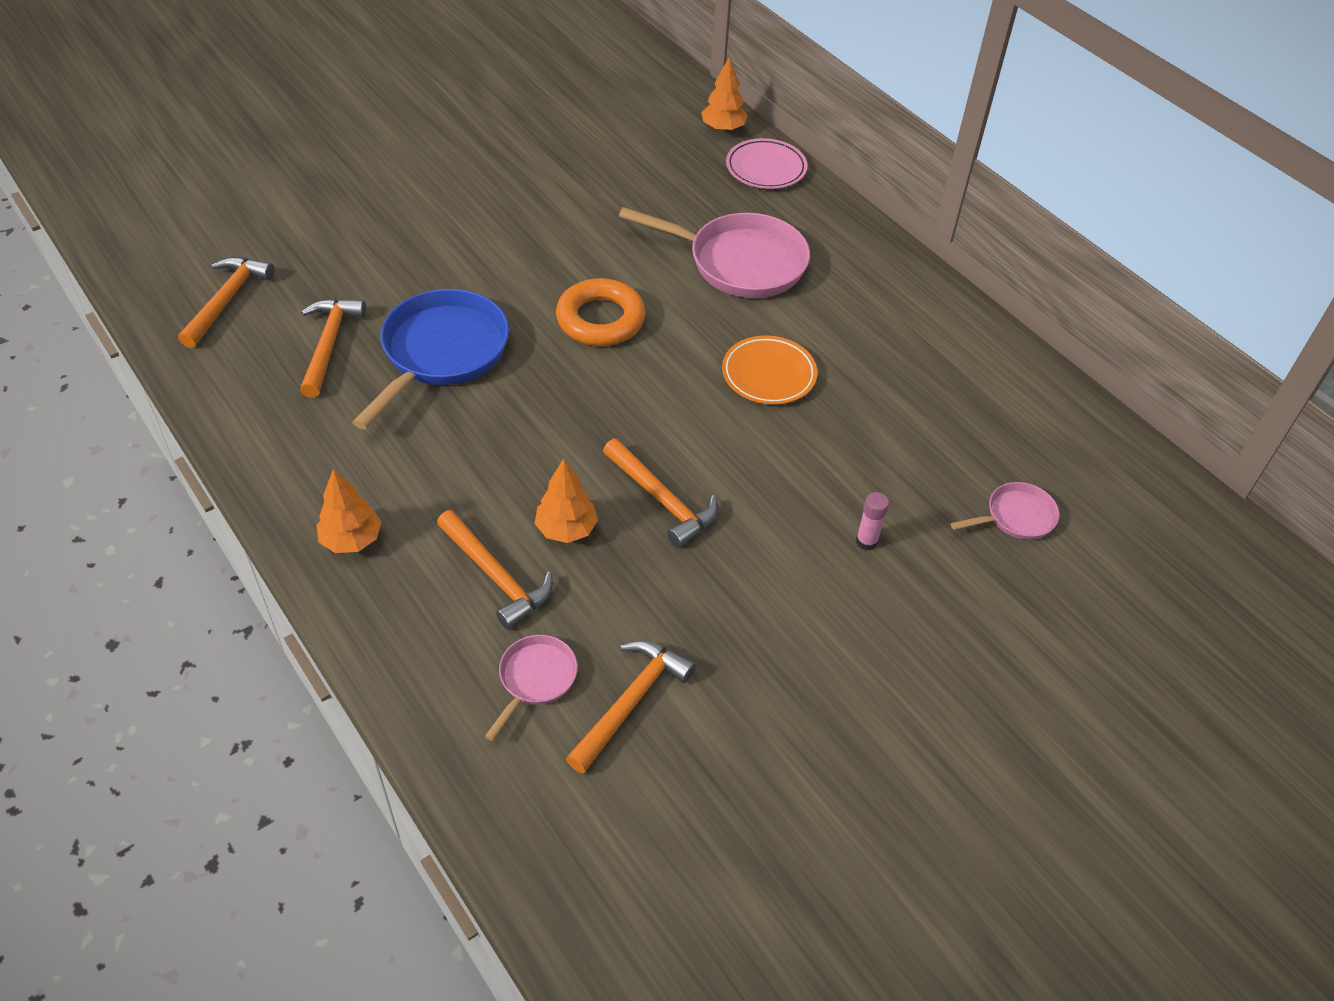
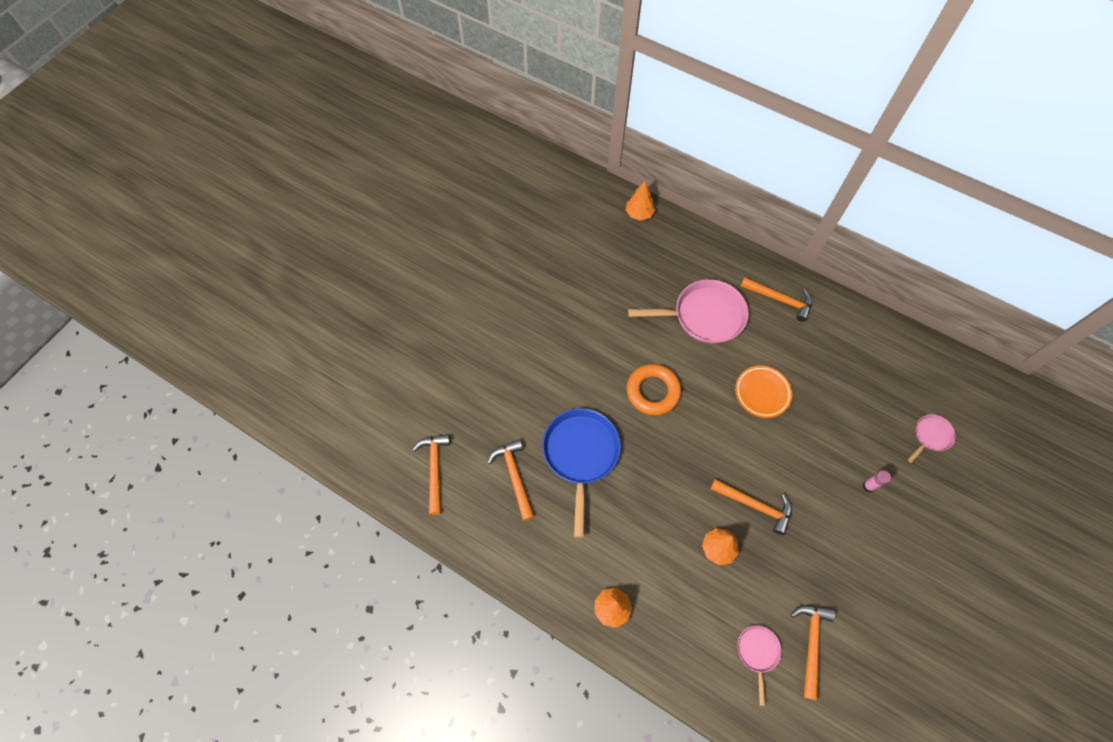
camera: 20 degrees left, 15 degrees up
(495, 576) = (700, 597): orange hammer -> orange hammer (780, 300)
(766, 168) = (679, 236): pink plate -> none

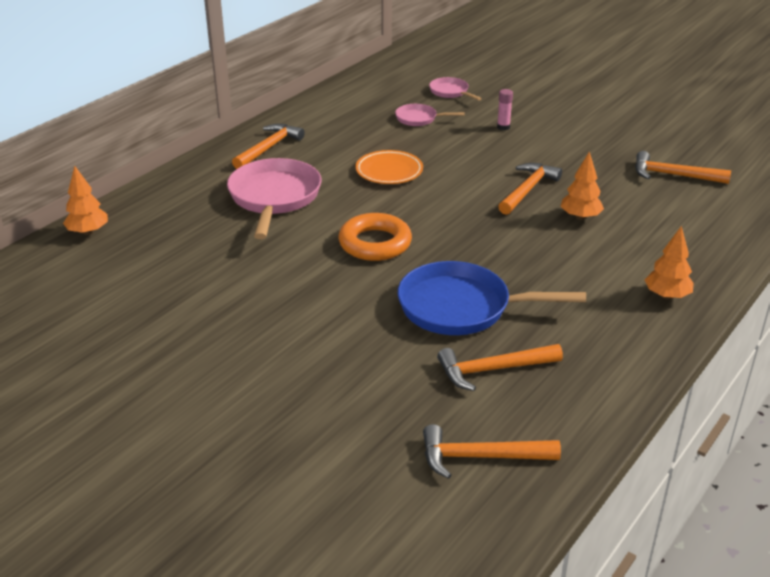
camera: 85 degrees left, 30 degrees down
(757, 652) = (691, 205): pink pan -> pink pan (419, 119)

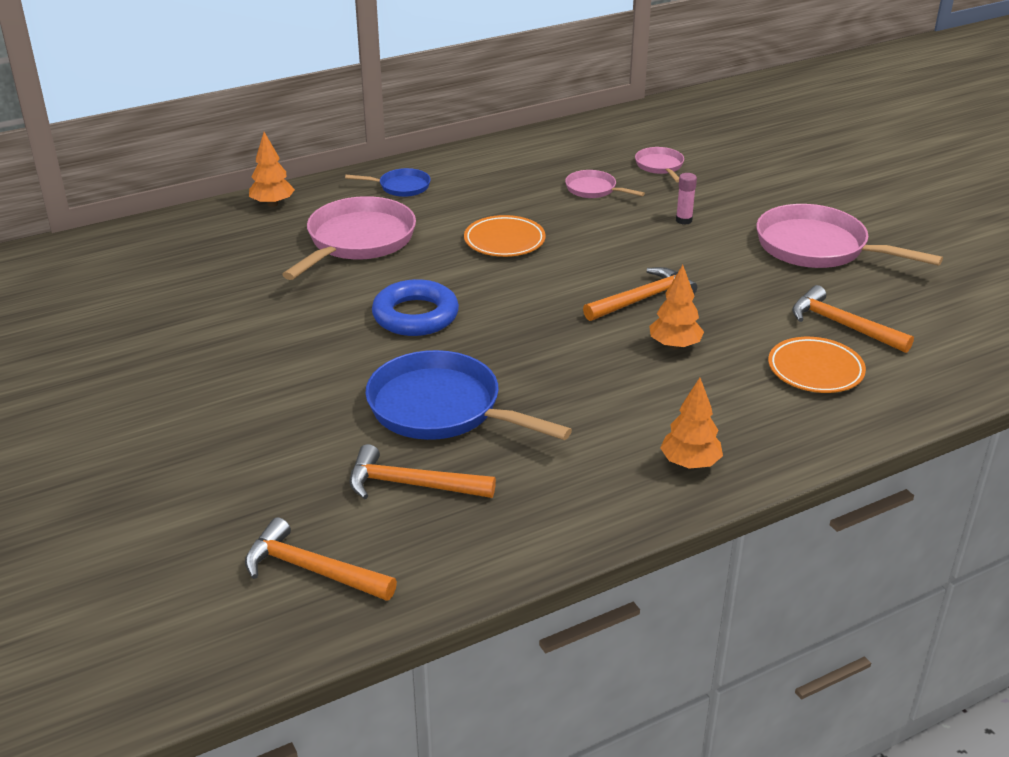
camera: 25 degrees right, 0 degrees up
(88, 232) = (152, 233): orange tree -> orange tree (272, 204)
(269, 148) = (401, 187): orange hammer -> blue pan
(375, 243) = (415, 315): orange ring -> blue ring
(609, 126) = (818, 248): none -> pink pan
(685, 210) = (815, 370): none -> orange plate

